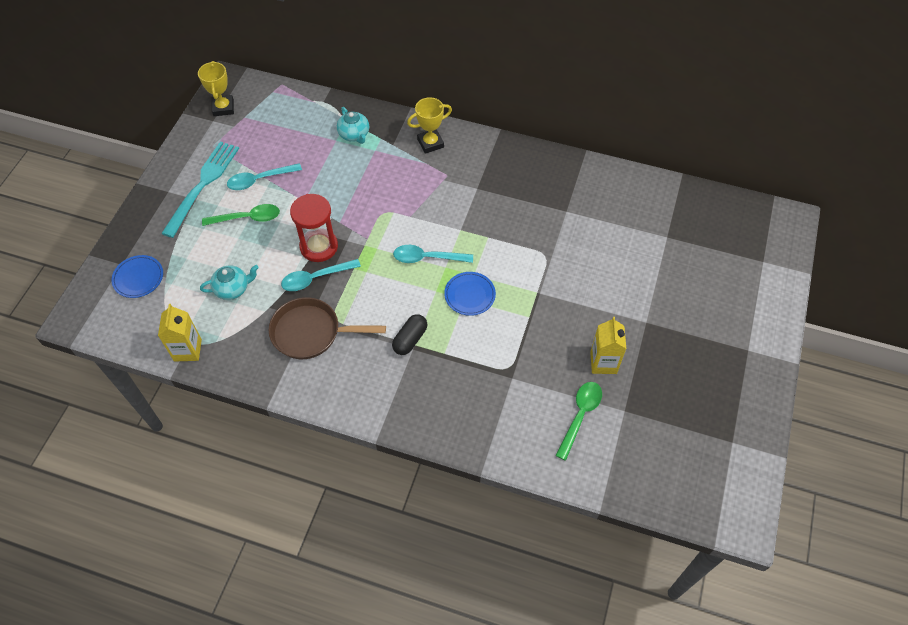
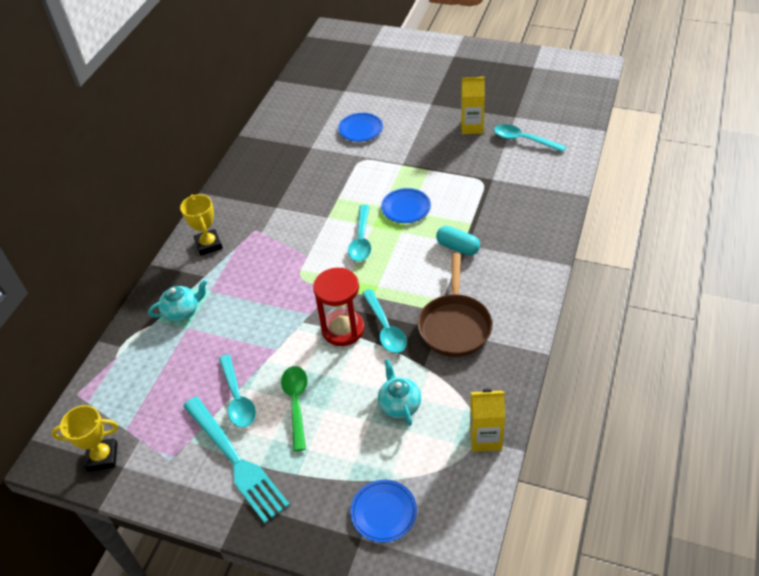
camera: 85 degrees left, 10 degrees down
(203, 184) = (236, 461): turquoise fork -> turquoise fork turned 150 degrees counterclockwise
(410, 339) = (457, 247): black capsule -> turquoise capsule
(580, 416) = (523, 140): green spoon -> turquoise spoon
(596, 253) = (360, 129): none -> blue plate

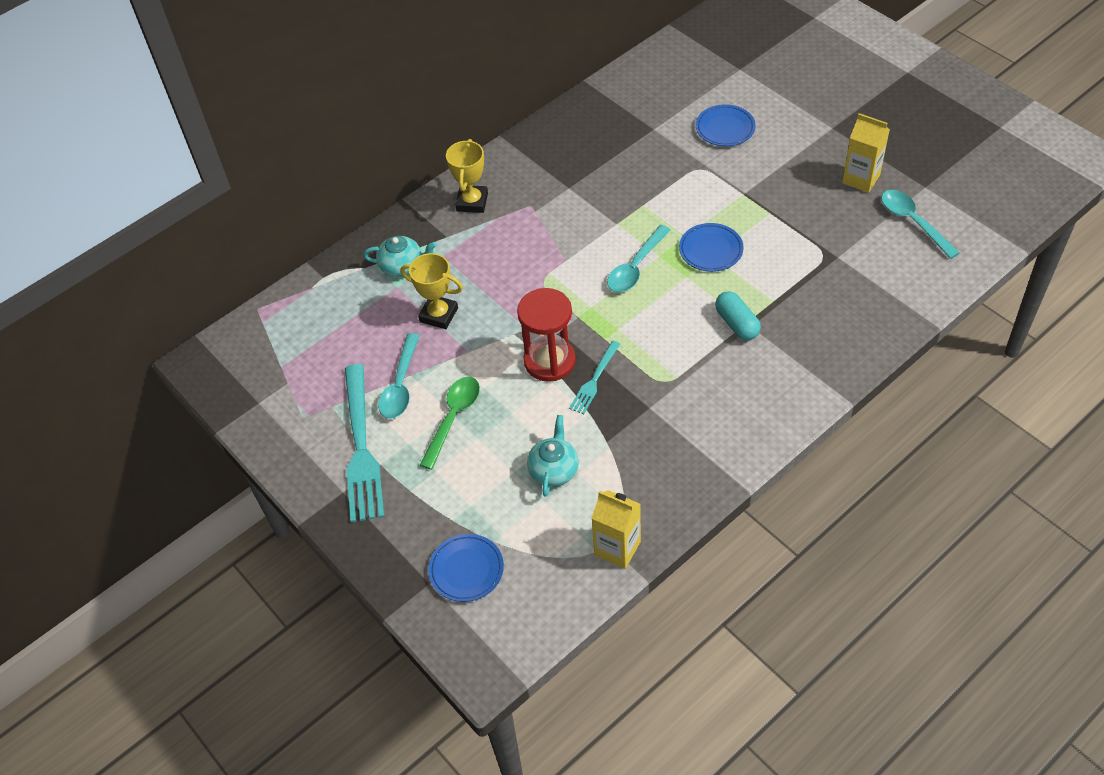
camera: 30 degrees right, 5 degrees up
(102, 457) = (246, 383): yellow trophy -> yellow trophy (439, 315)
(385, 328) = (594, 380): turquoise spoon -> turquoise fork
(454, 325) = (670, 412): brown pan -> none

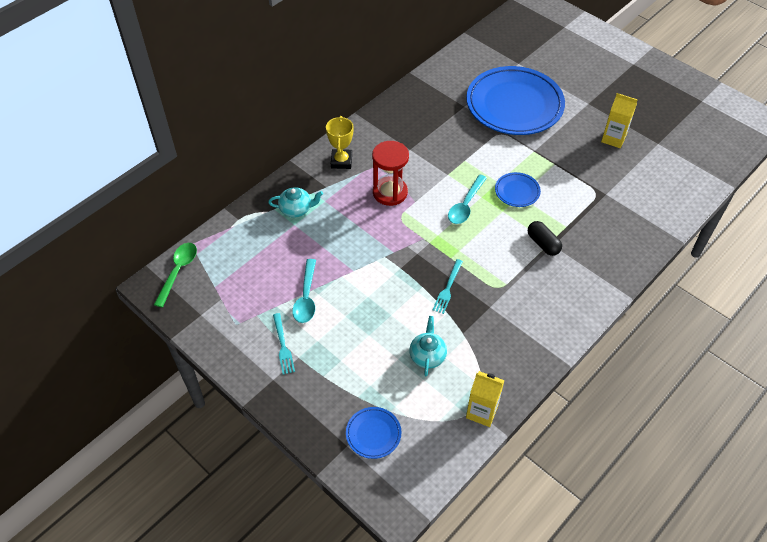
camera: 10 degrees left, 0 degrees up
(361, 448) = (283, 346): turquoise fork -> turquoise fork, size x0.51
(439, 315) = (328, 244): yellow trophy -> none
(453, 418) = (348, 320): green spoon -> green spoon (178, 271)
(549, 361) = (413, 275): red hourglass -> red hourglass (390, 192)
(725, 128) = (514, 105): blue plate -> blue plate, size x2.34
(737, 323) = (543, 244): turquoise capsule -> black capsule
(913, 222) = (654, 168): turquoise spoon -> none

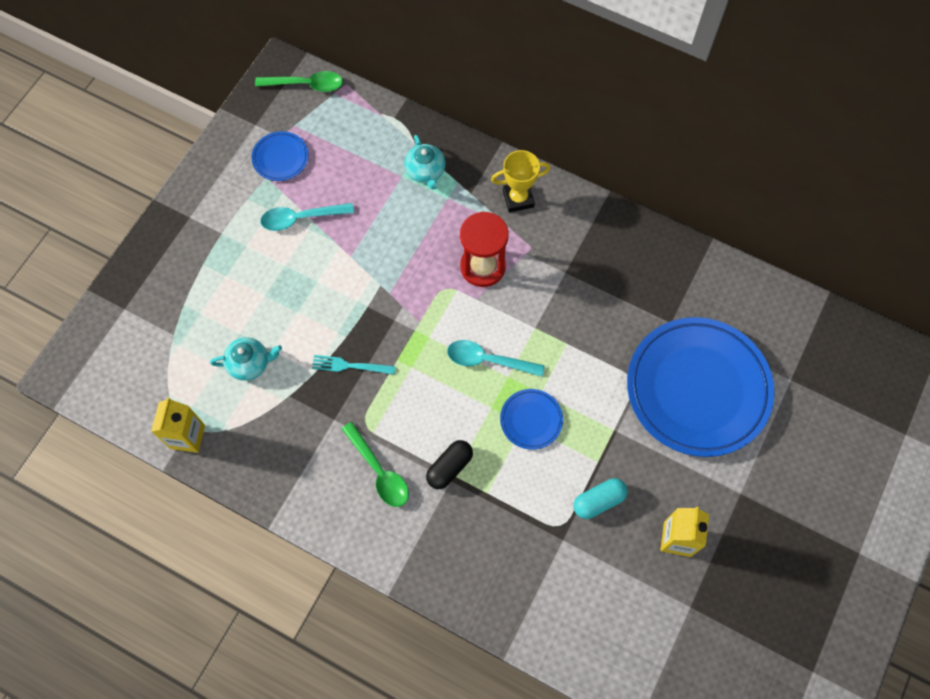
camera: 75 degrees right, 15 degrees up
(283, 346) = (232, 214): turquoise fork -> none
(373, 434) = (141, 331): blue plate -> blue plate (280, 158)
(537, 286) = (379, 471): none -> green spoon
(582, 170) = (598, 501): none -> turquoise capsule

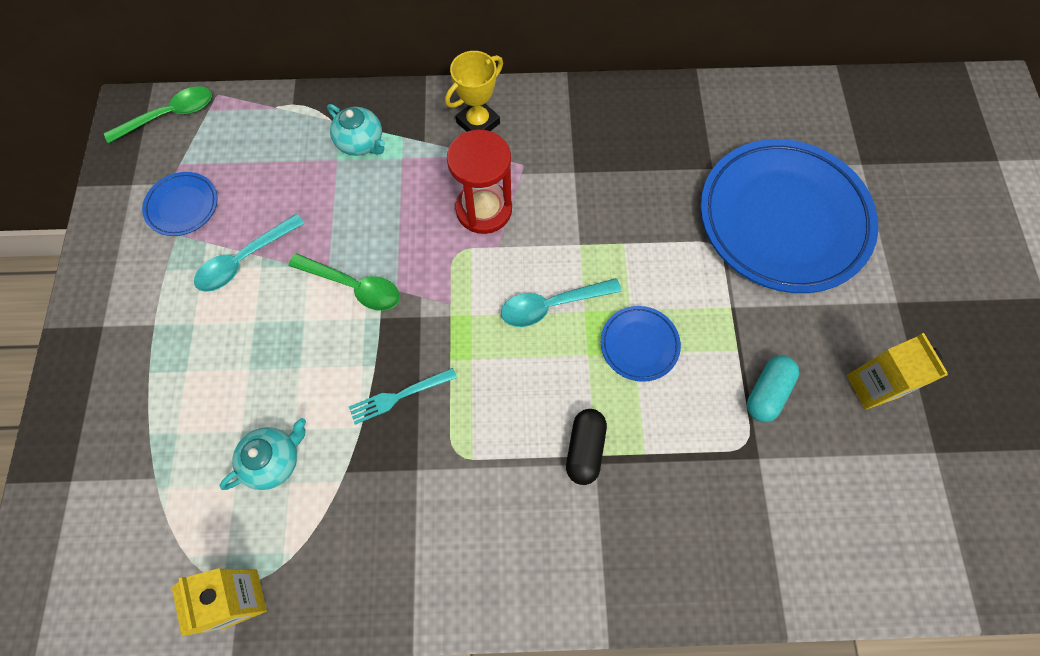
camera: 30 degrees left, 0 degrees up
(379, 471) = (507, 501): green spoon -> green spoon (353, 286)

